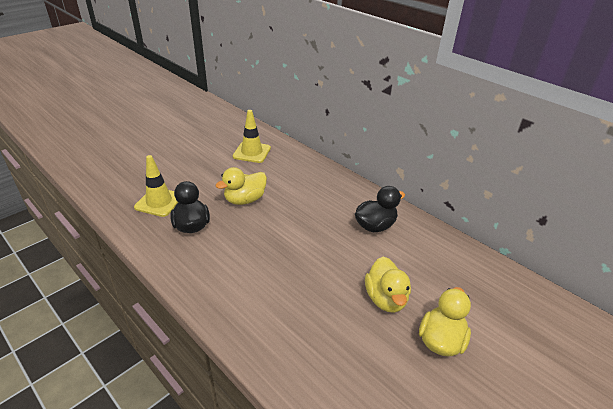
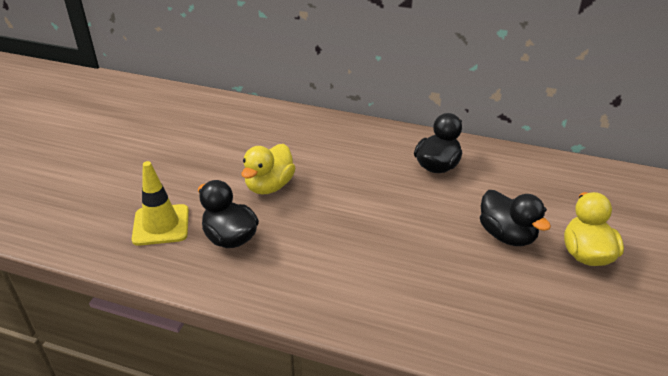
camera: 25 degrees left, 0 degrees up
(252, 152) = (229, 128): yellow traffic cone -> none
(385, 299) = (507, 235): yellow duck -> black duck

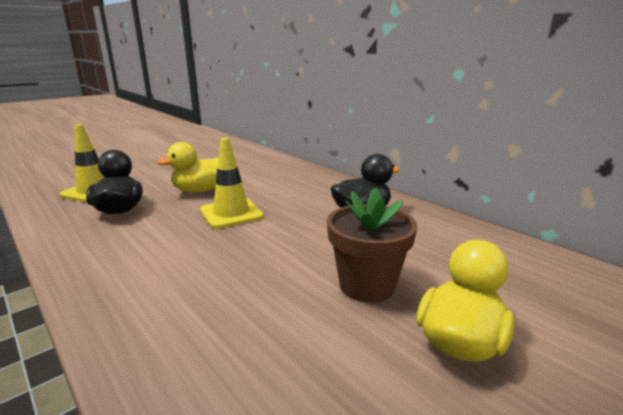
camera: 30 degrees right, 15 degrees down
(337, 204) = (231, 213): none -> yellow traffic cone
(507, 235) = (367, 285): black duck -> brown flower pot

